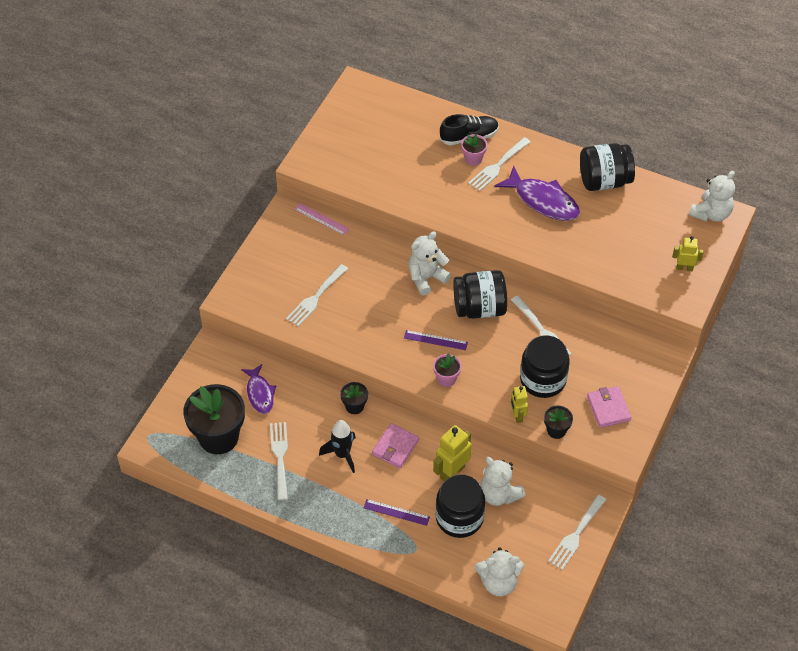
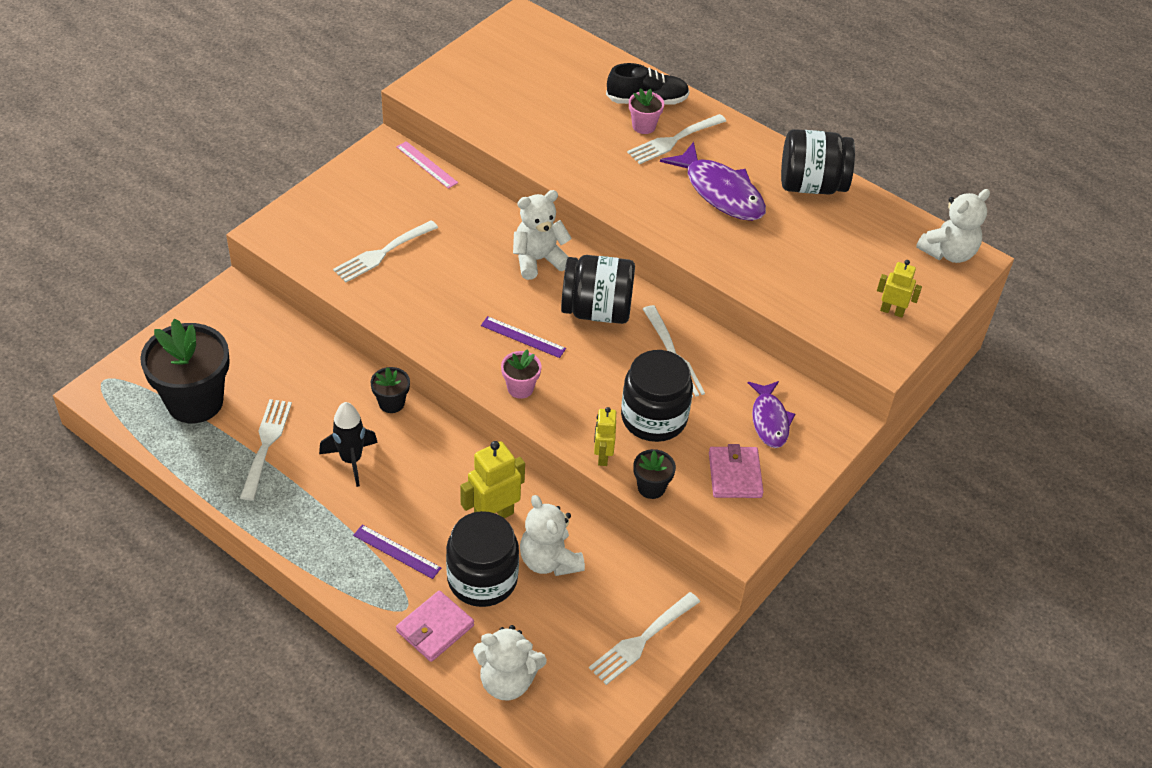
camera: 10 degrees right, 5 degrees down
(260, 393) = (272, 360): purple fish -> purple fish (769, 420)
(395, 447) = (427, 467): pink wallet -> pink wallet (435, 628)

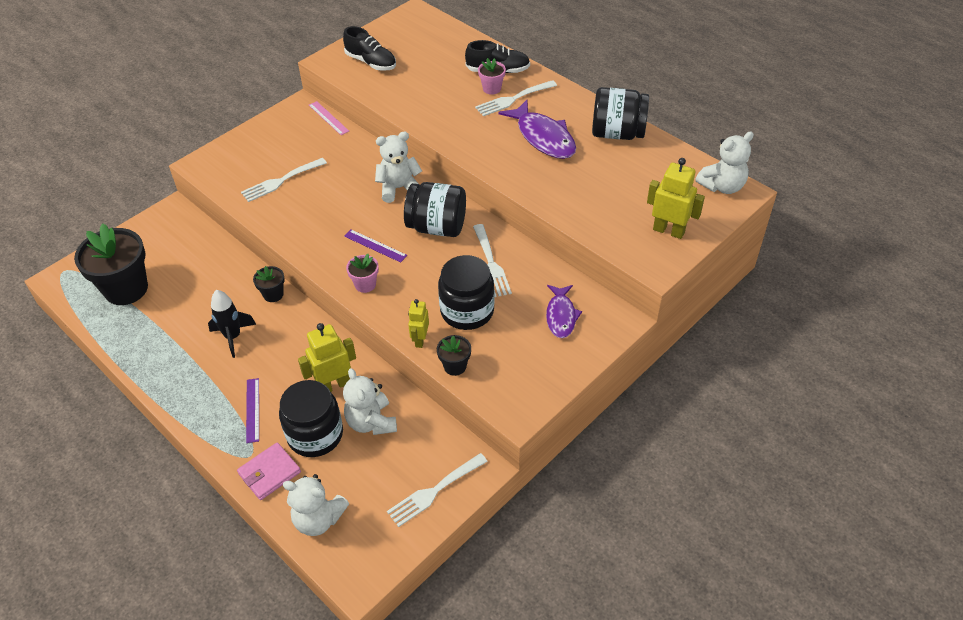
camera: 10 degrees right, 0 degrees up
(266, 444) = (171, 323): white fork -> none
(396, 552) = (252, 410): purple ruler -> purple ruler turned 45 degrees clockwise
(479, 90) = (371, 62): none -> black shoe
(735, 475) = (525, 358): pink wallet -> none
(892, 311) = (668, 231): yellow robot -> yellow robot, size x1.59

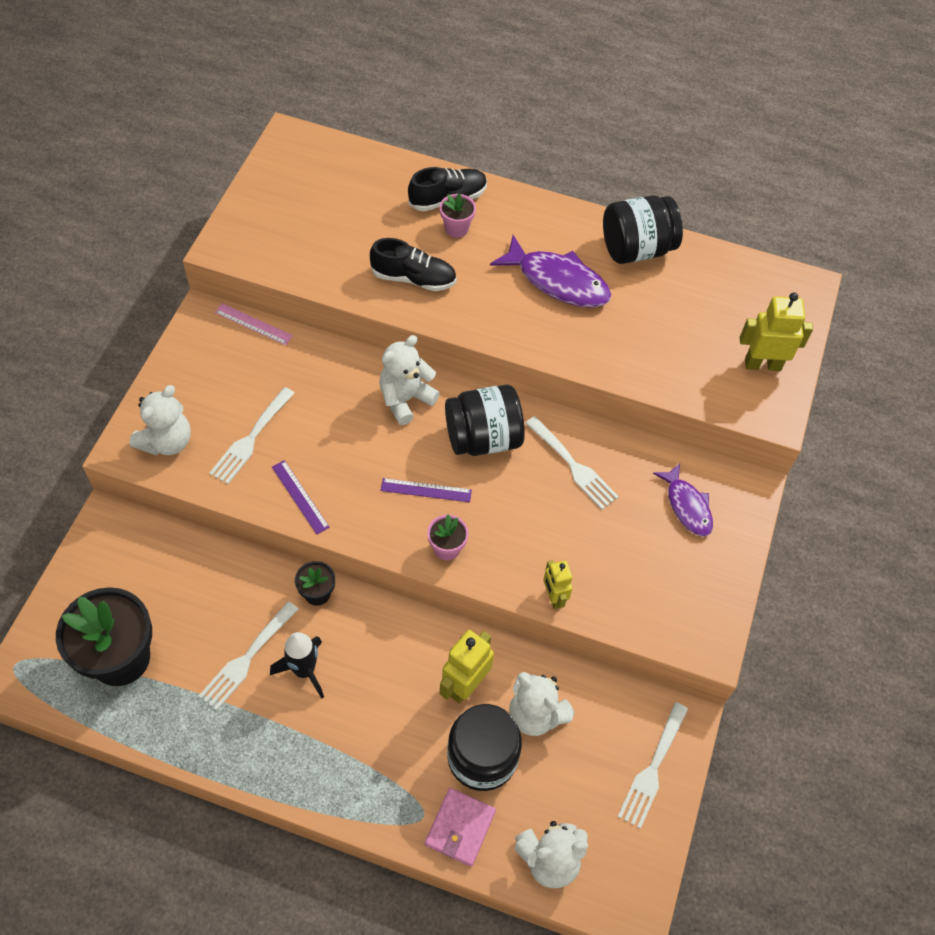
camera: 30 degrees left, 10 degrees up
(252, 410) = (389, 757): purple ruler -> purple ruler (300, 497)
(371, 62) = (281, 233): black shoe -> black shoe (413, 278)
(455, 366) = (611, 616): black flower pot -> none
(467, 311) = (583, 539): black jar -> none
(513, 99) = (491, 236): white fork -> white fork (247, 659)
(722, 186) = (785, 286): white teddy bear -> white teddy bear (167, 441)

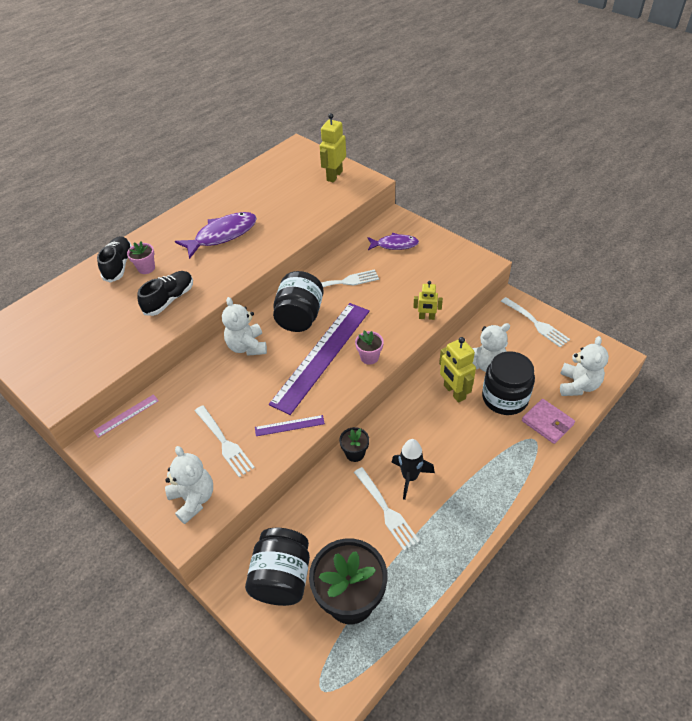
camera: 60 degrees left, 10 degrees down
(426, 490) = (322, 355): purple ruler -> purple ruler, size x2.40
(636, 249) = (224, 197): black jar -> black jar (282, 578)

